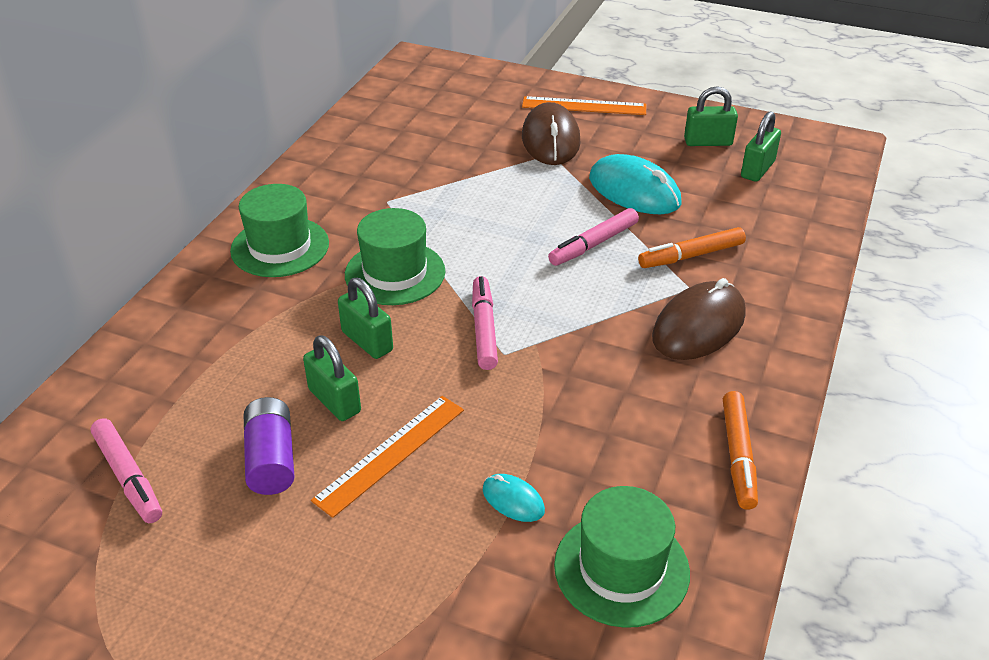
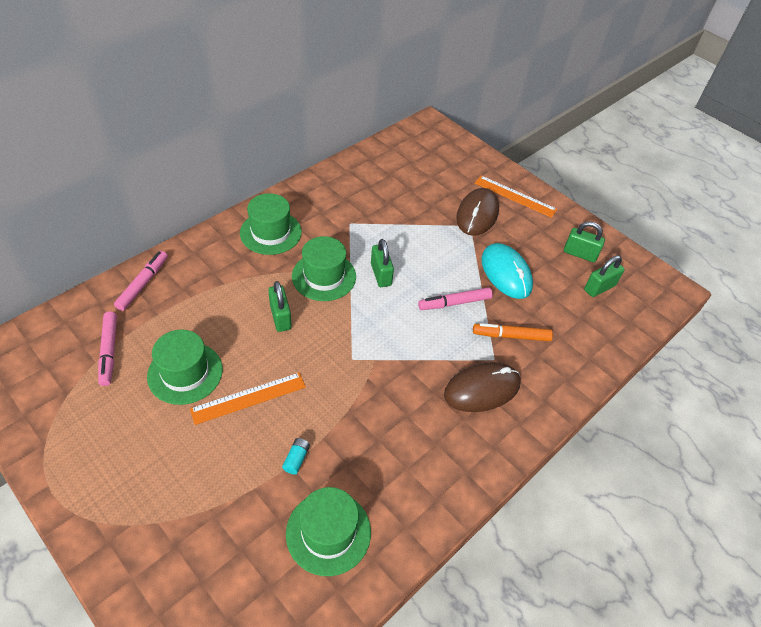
camera: 20 degrees right, 10 degrees up
(271, 459) = (185, 373): purple battery -> green hat
(334, 401) = (239, 349): green padlock -> green padlock (381, 274)
(484, 329) = (351, 336): pink marker -> pink marker (143, 284)
(513, 500) = (296, 459): turquoise mouse -> turquoise battery
(738, 456) = (446, 491): orange marker -> none

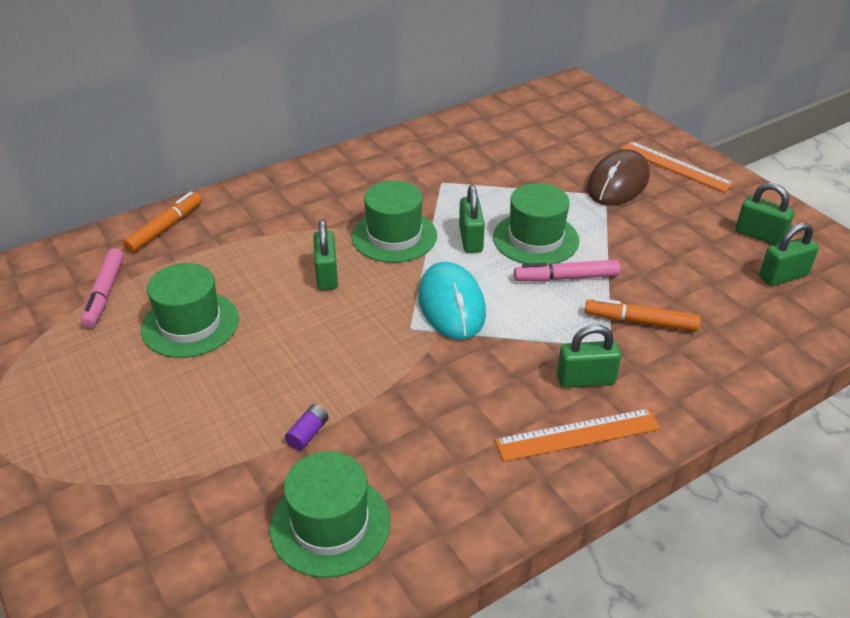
camera: 15 degrees right, 10 degrees down
(143, 284) = (165, 228): pink marker -> orange marker
(249, 398) = (263, 359): orange ruler -> orange ruler (578, 435)
(271, 232) = (337, 186): green hat -> green hat (535, 239)
(296, 459) = (308, 434): turquoise battery -> purple battery
(482, 389) = (585, 379): brown mouse -> green padlock
(506, 273) = (646, 250): turquoise mouse -> turquoise mouse (451, 305)

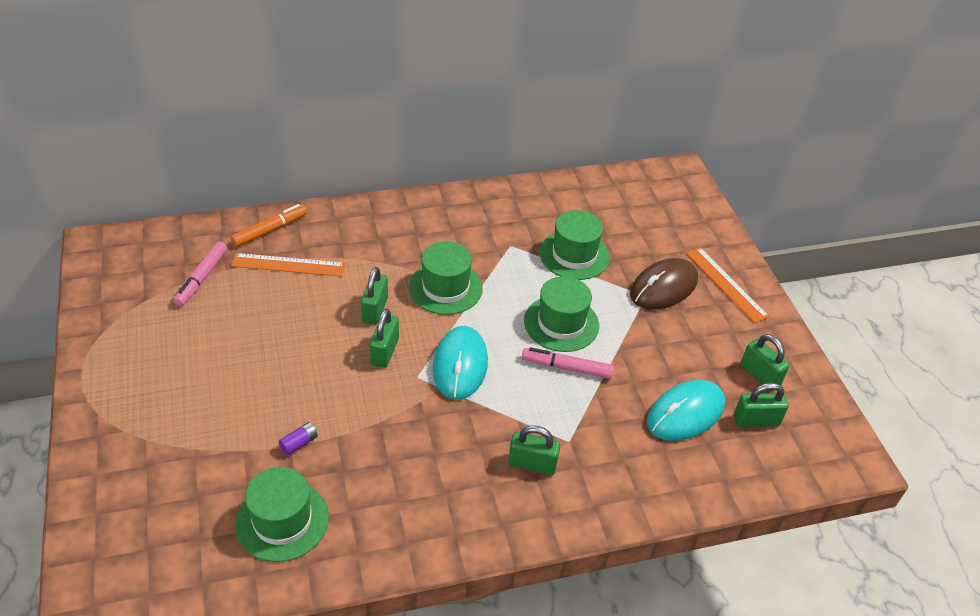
camera: 15 degrees right, 5 degrees up
(190, 324) = (253, 324): green hat -> green hat (574, 255)
(470, 239) = (506, 308): green padlock -> green padlock (385, 352)
(578, 435) = (500, 508): orange ruler -> orange ruler (288, 265)
(640, 322) = (606, 426): orange marker -> none
(711, 288) = (685, 413): none -> turquoise mouse

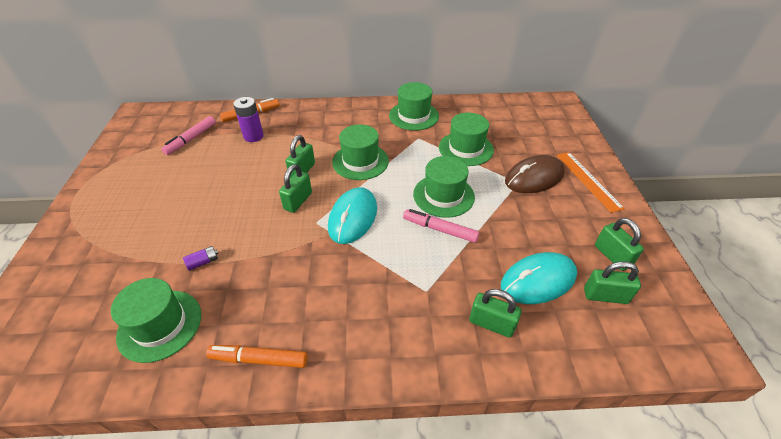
camera: 15 degrees right, 0 degrees up
(288, 265) = (253, 136): orange ruler -> purple battery
(410, 538) = (259, 359): none -> orange marker
(496, 212) = (413, 116): none -> green hat
(532, 464) = (388, 307): green padlock -> green padlock (491, 324)

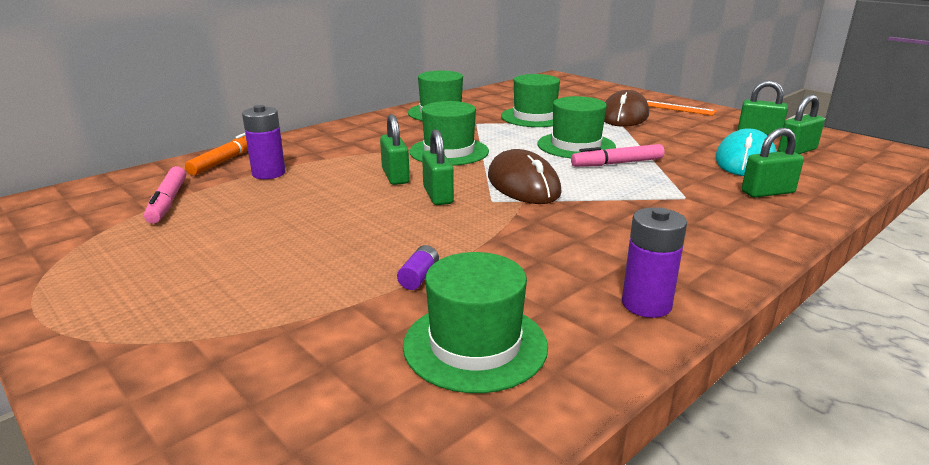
camera: 40 degrees left, 20 degrees down
(259, 359) = (646, 304): orange marker -> purple battery
(353, 217) = (523, 184): turquoise mouse -> brown mouse

